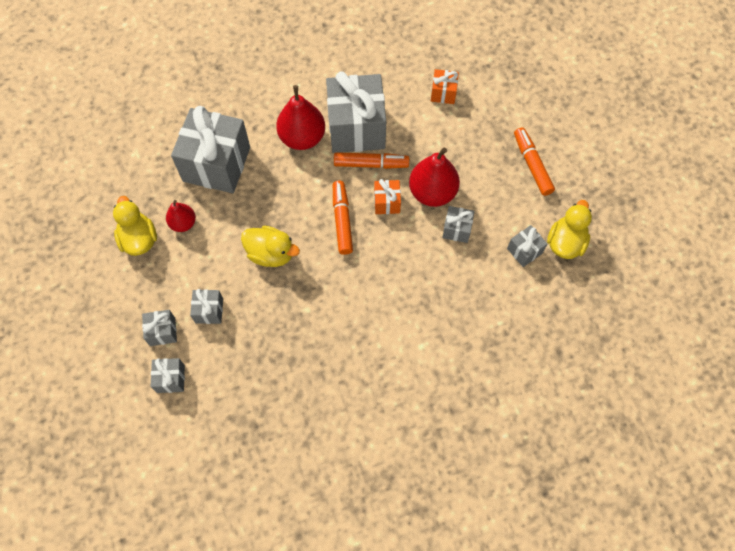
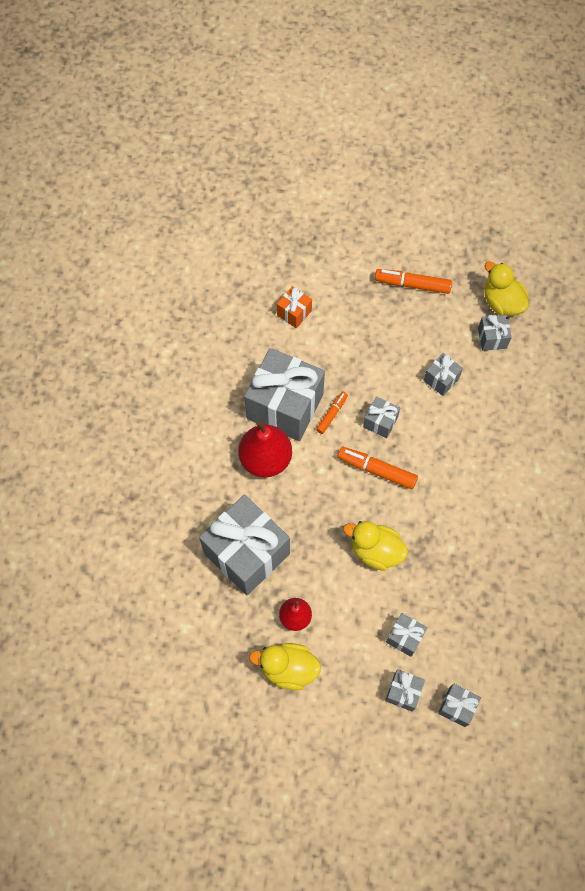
camera: 60 degrees left, 0 degrees up
(271, 253) = (375, 551): yellow duck -> yellow duck turned 120 degrees counterclockwise
(371, 164) = (331, 414): orange marker -> orange marker, size x0.61
(387, 202) = (380, 422): orange gift -> grey gift
(432, 192) = (392, 379): red pear -> none

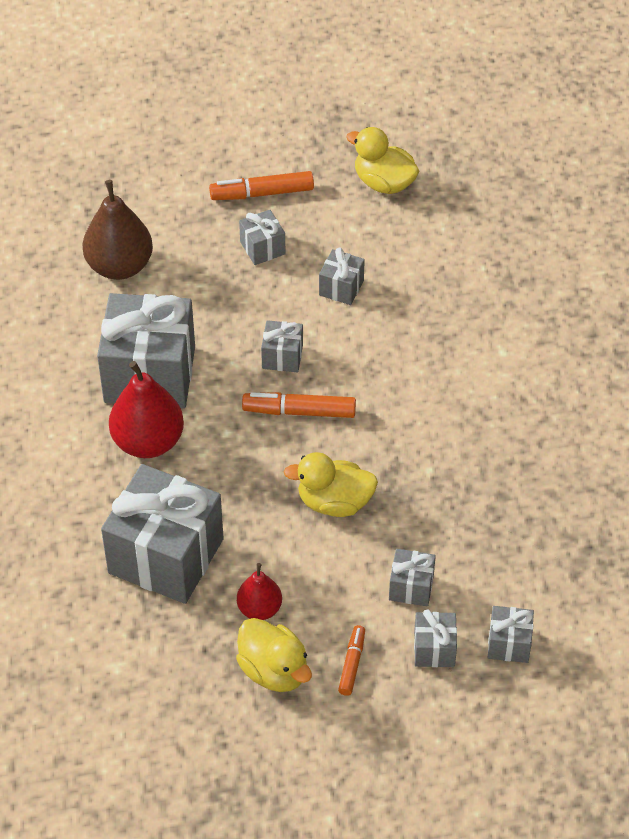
camera: 20 degrees left, 15 degrees down
(288, 669) = (274, 670): yellow duck -> yellow duck turned 120 degrees counterclockwise
(294, 313) = (120, 266): orange gift -> brown pear
(331, 414) = (215, 366): orange marker -> orange marker (352, 664)
(492, 338) = (387, 225): grey gift -> grey gift (262, 248)

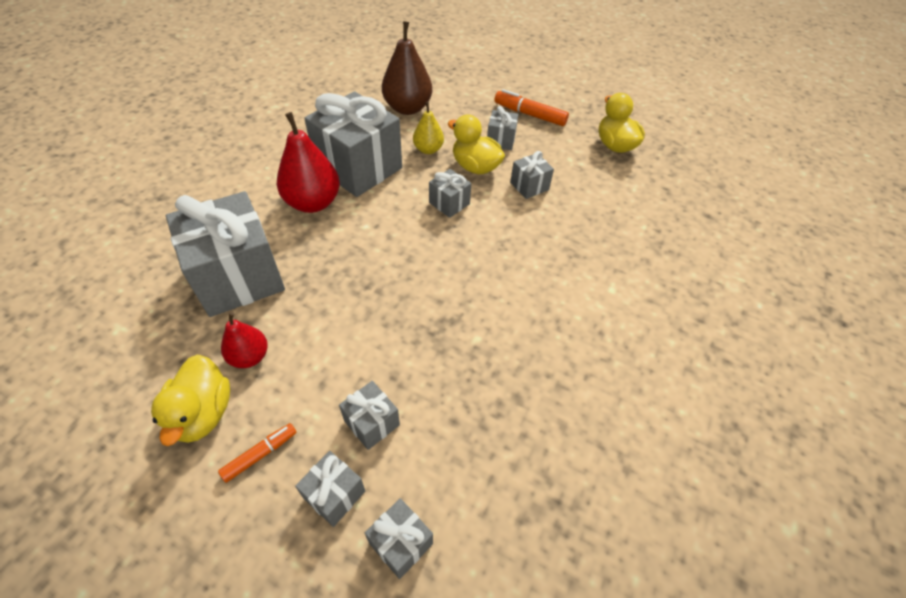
camera: 35 degrees right, 0 degrees up
(198, 307) = (428, 149): none -> yellow pear
(299, 411) = (425, 241): orange marker -> none
(334, 502) = (384, 316): yellow duck -> yellow duck (475, 167)

